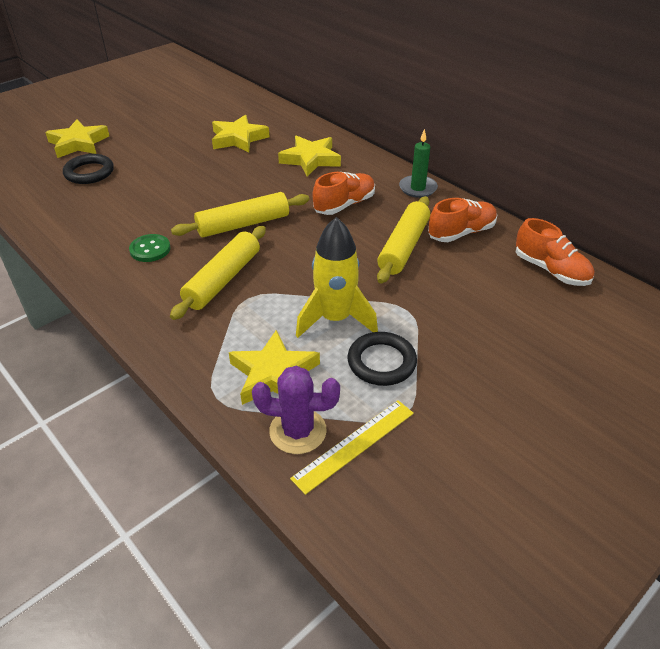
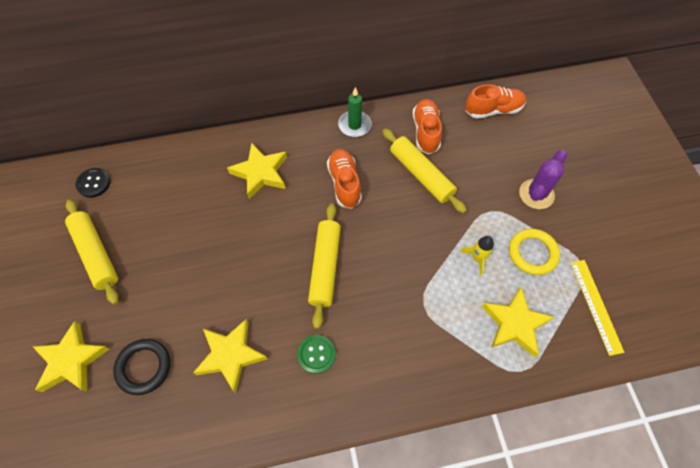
camera: 60 degrees left, 20 degrees up
(223, 279) = (391, 313): yellow rolling pin -> yellow rolling pin (96, 254)
(230, 98) = (93, 183): none -> black button
(238, 139) = (181, 211): yellow star -> yellow star (231, 355)
(298, 431) = (572, 333): purple cactus -> purple cactus (536, 194)
(335, 319) = (477, 259): yellow rocket -> yellow rocket, size x0.52
(381, 362) = (532, 253): black ring -> yellow ring

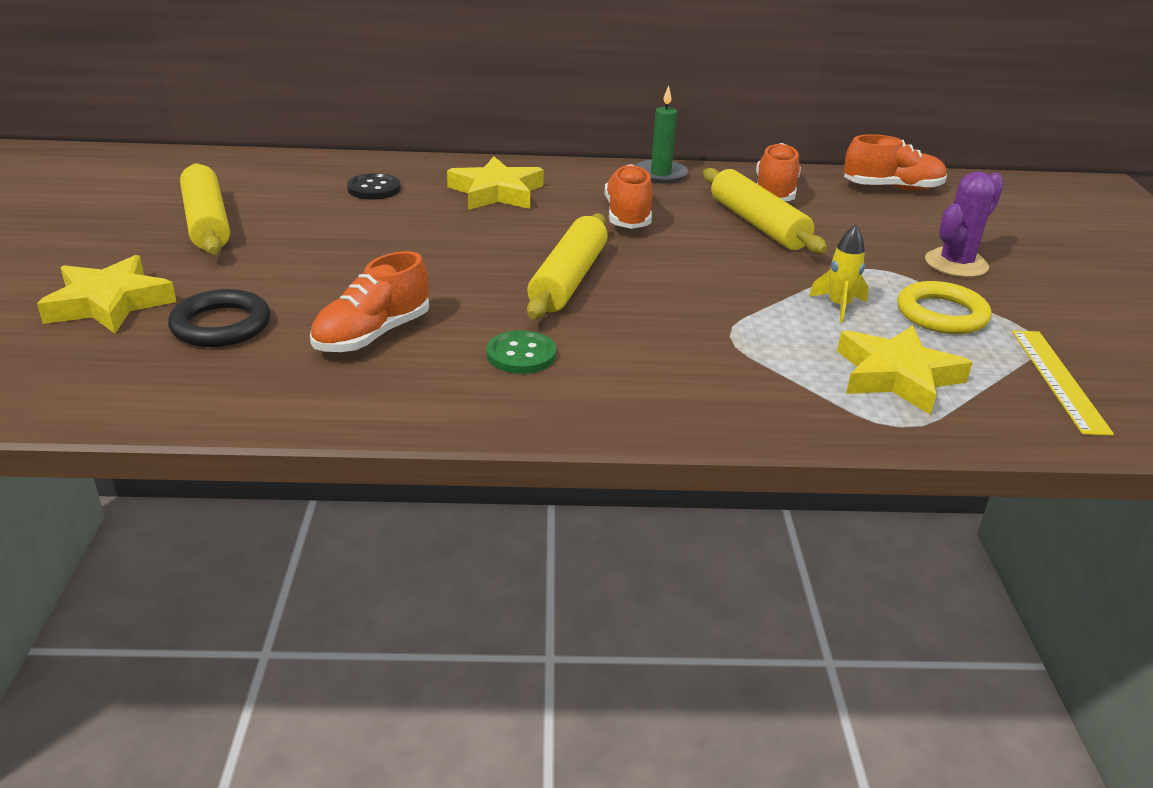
camera: 10 degrees right, 30 degrees down
(93, 183) = (239, 170): black button -> black button (374, 189)
(231, 355) = (372, 335): yellow star -> orange shoe

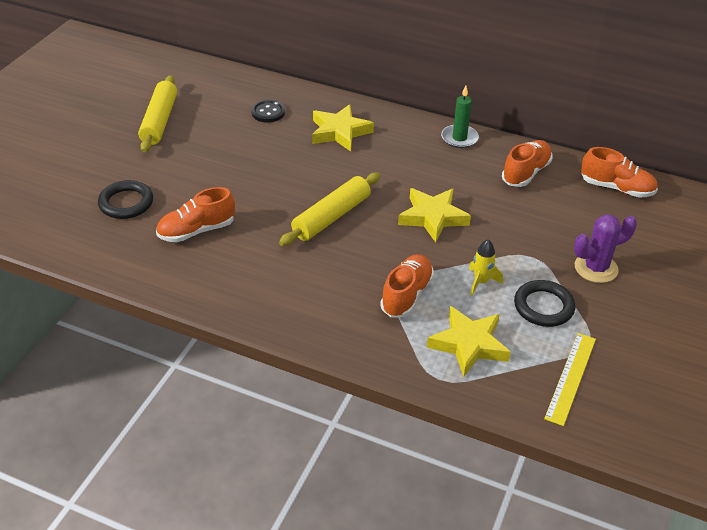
camera: 25 degrees right, 10 degrees up
(109, 303) = (81, 173): yellow star -> yellow star (433, 217)
(521, 355) = (265, 267): green button -> none
(627, 216) = (407, 172): orange shoe -> orange shoe (406, 295)
(757, 224) = (488, 200): yellow rolling pin -> none
(941, 314) = (543, 307): yellow ring -> black ring

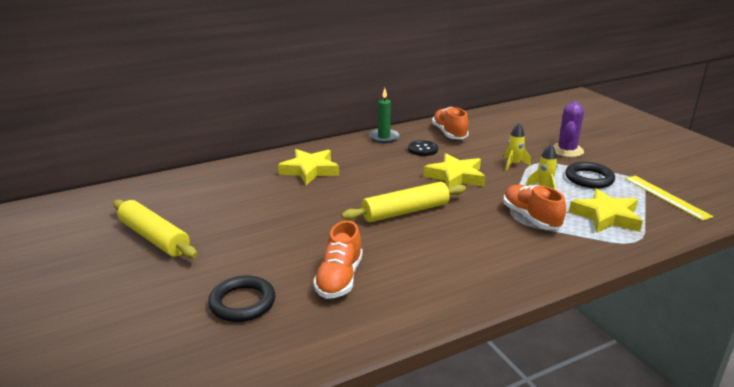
camera: 50 degrees left, 15 degrees down
(268, 112) = (236, 186): black button -> black button (423, 149)
(331, 217) = (405, 211): yellow rolling pin -> yellow rolling pin turned 75 degrees clockwise
(509, 243) = (513, 164): none -> yellow rocket
(616, 188) = (498, 118): orange shoe -> none

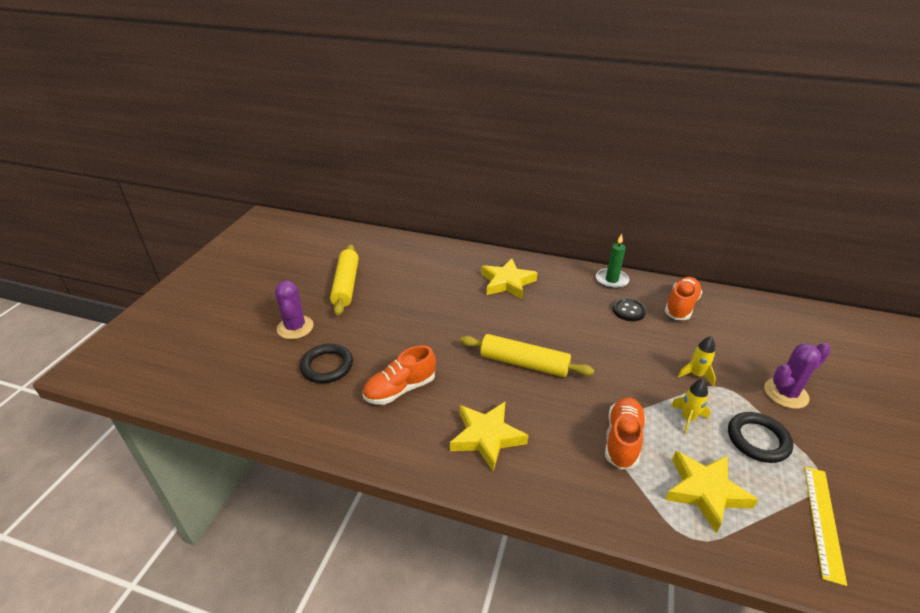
camera: 45 degrees right, 10 degrees up
(152, 295) = (295, 327): none -> purple cactus
(456, 177) = (617, 355): yellow star -> yellow star (487, 437)

